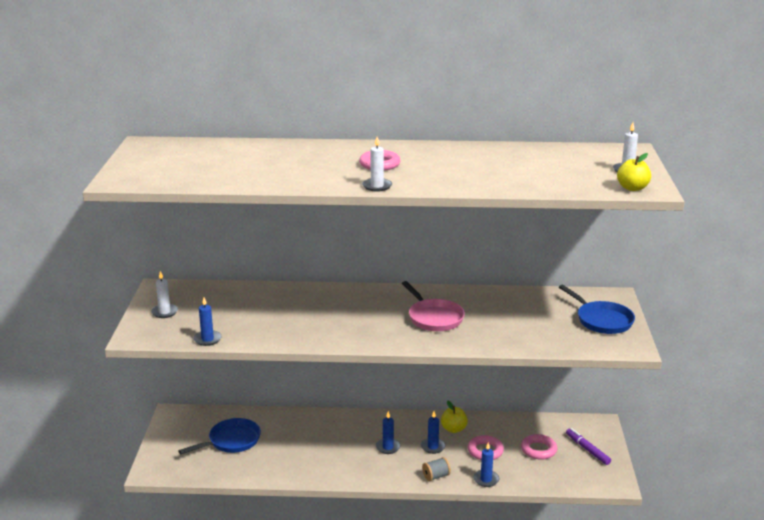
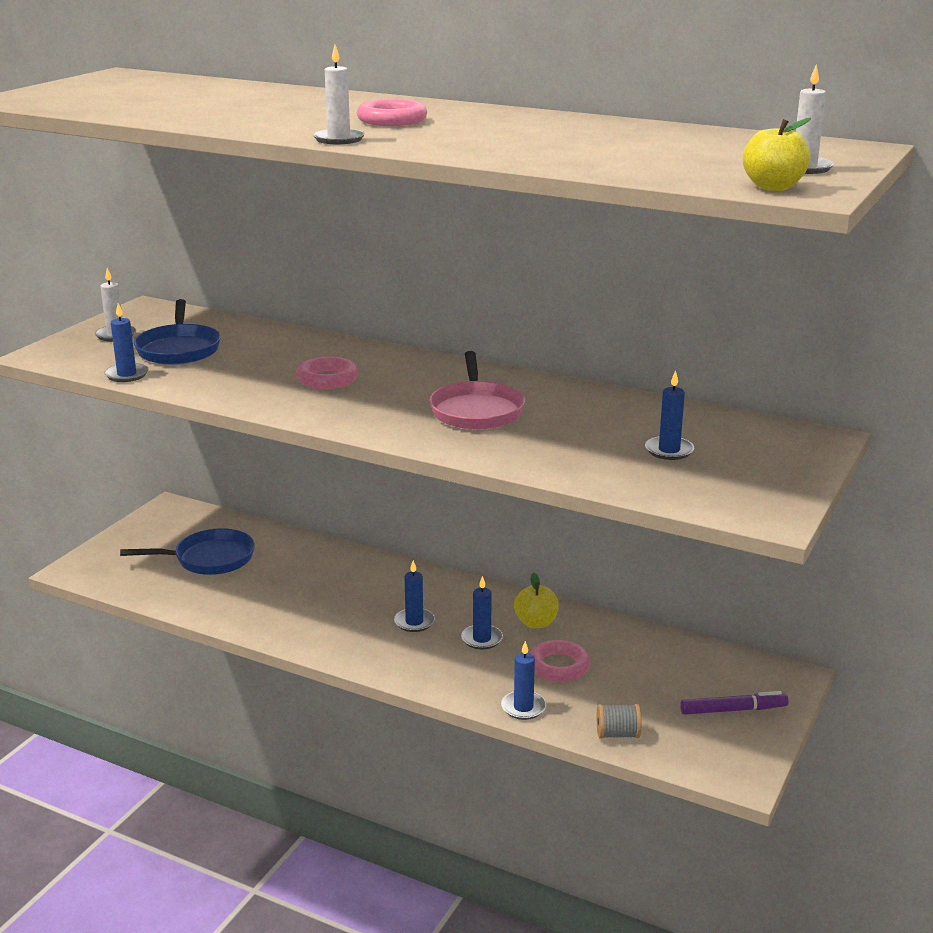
camera: 25 degrees right, 0 degrees up
(436, 476) = (449, 681): grey spool -> grey spool (617, 734)
(538, 450) = (648, 688): pink ring -> pink ring (327, 379)
(553, 320) = (669, 450): none -> blue candle
(587, 450) = (733, 710): purple marker -> purple marker turned 90 degrees clockwise
(602, 320) = (757, 467): blue pan -> blue pan (179, 349)

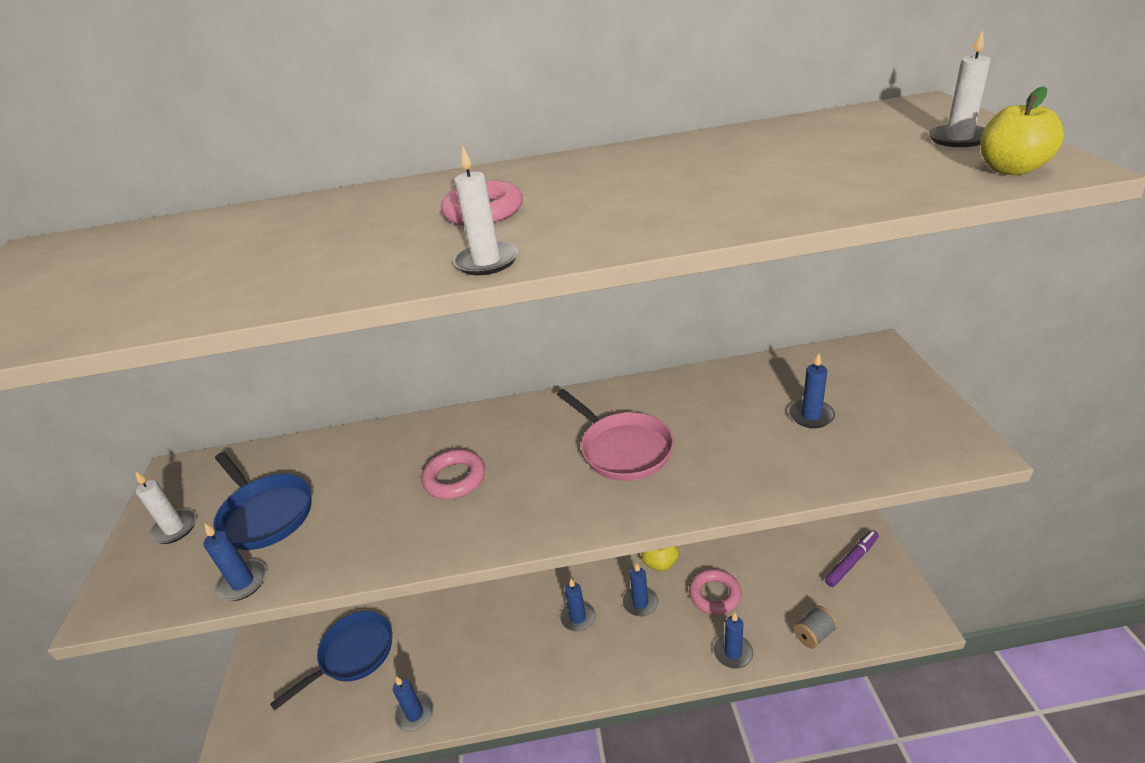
camera: 30 degrees left, 10 degrees up
(218, 613) = (415, 714): none -> blue candle

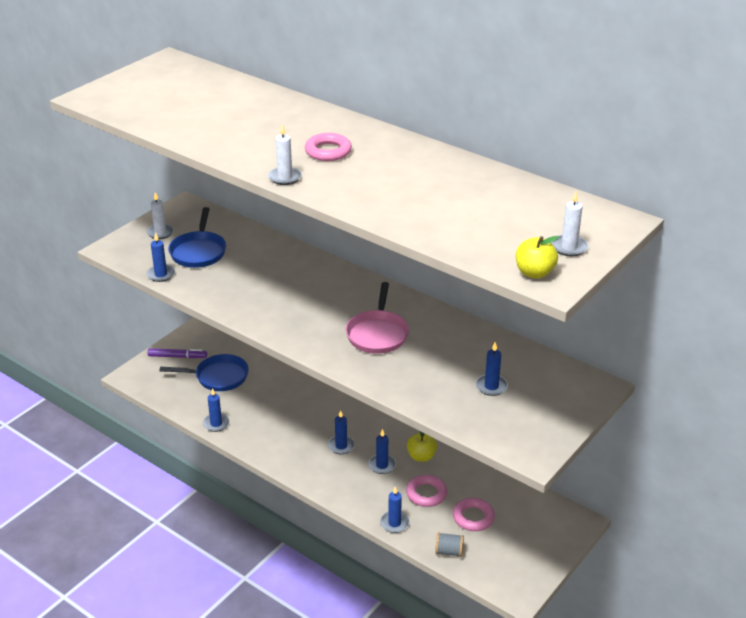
camera: 40 degrees right, 0 degrees up
(455, 479) = (288, 292): pink ring -> pink ring (473, 517)
(851, 561) = (530, 543): purple marker -> purple marker (177, 356)

